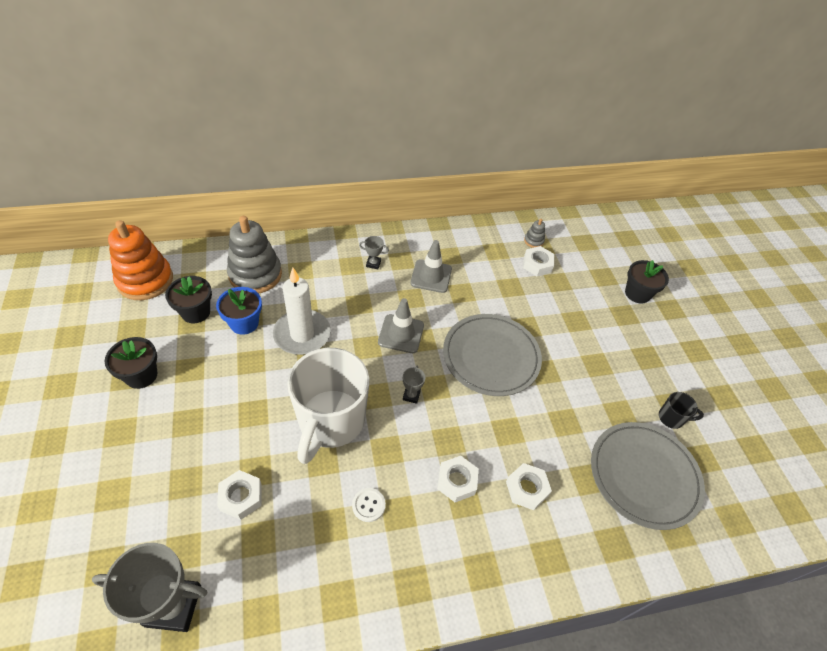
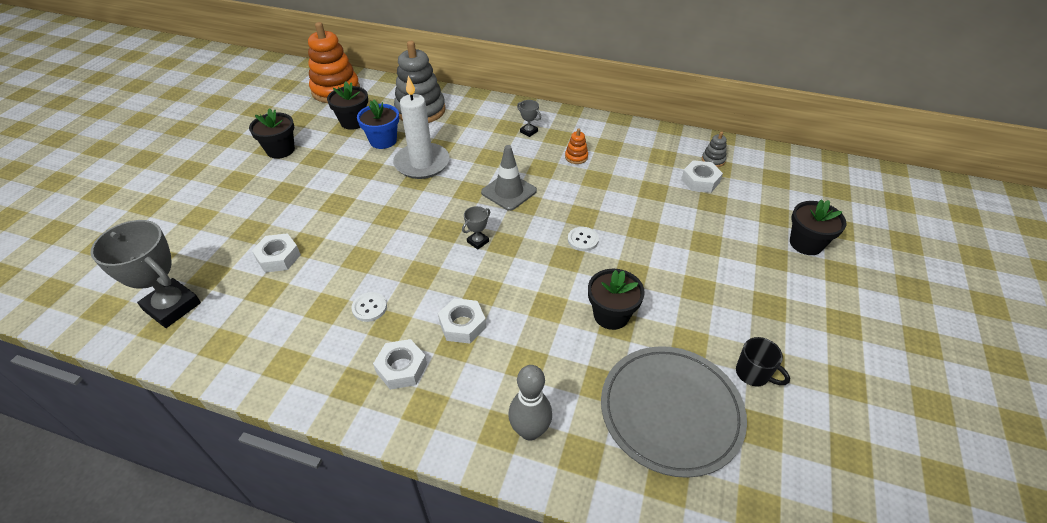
camera: 35 degrees right, 5 degrees down
(330, 422) = (391, 234): white mug -> none
(431, 276) = (576, 157): grey traffic cone -> orange stacking toy
(491, 356) = (583, 240): grey plate -> white button
(526, 489) = (526, 362): white nut -> white nut (401, 368)
(556, 416) = (611, 315): none -> black flower pot
(569, 545) = (530, 431): none -> grey bowling pin

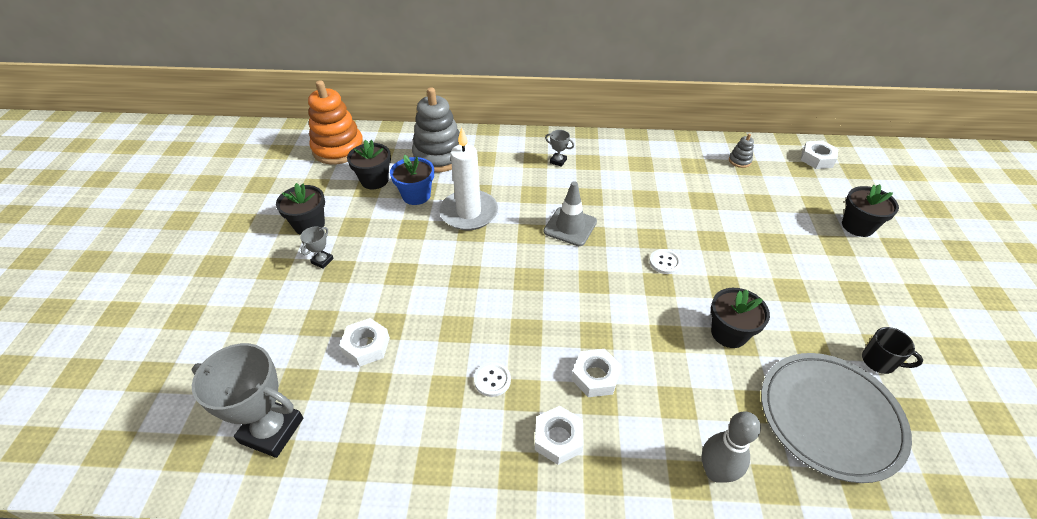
camera: 15 degrees left, 0 degrees up
(478, 241) = (566, 285): grey trophy -> grey trophy (322, 261)
(576, 157) = (616, 179): orange stacking toy -> none
(700, 181) = (739, 183): white nut -> white nut (817, 159)

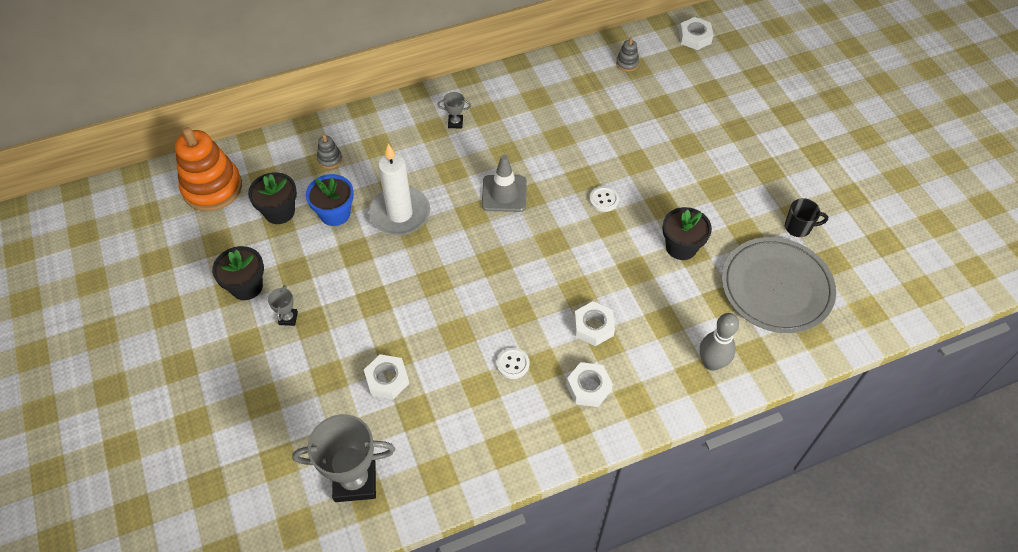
camera: 25 degrees left, 10 degrees up
(439, 156) = (330, 159): grey stacking toy -> grey stacking toy, size x0.42
(857, 226) = (749, 103): black flower pot -> none

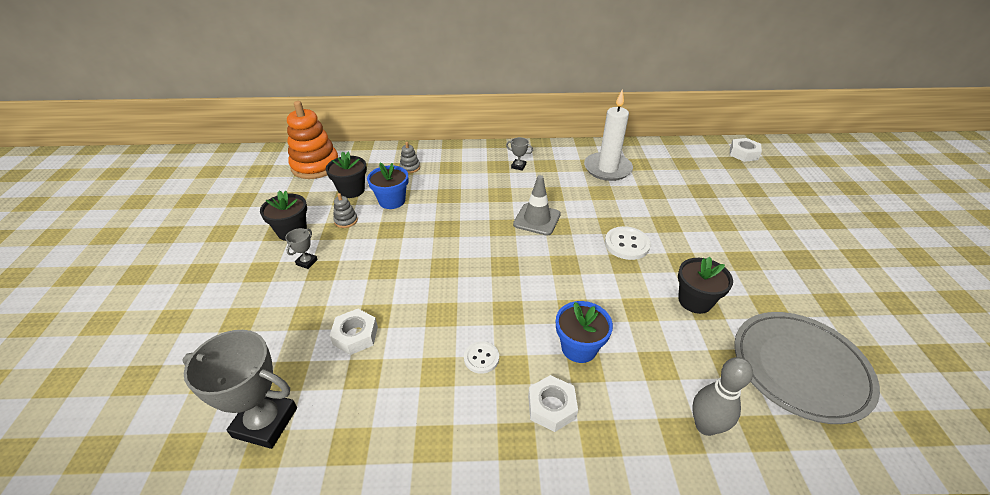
camera: 20 degrees right, 15 degrees down
(400, 214) = (442, 213): white candle -> white candle (607, 169)
(593, 327) = (579, 348): white nut -> blue flower pot
(604, 200) = (626, 244): white button -> white button, size x1.57
(627, 63) = (678, 158): grey stacking toy -> grey stacking toy (346, 221)
(798, 227) = (833, 316): black mug -> none

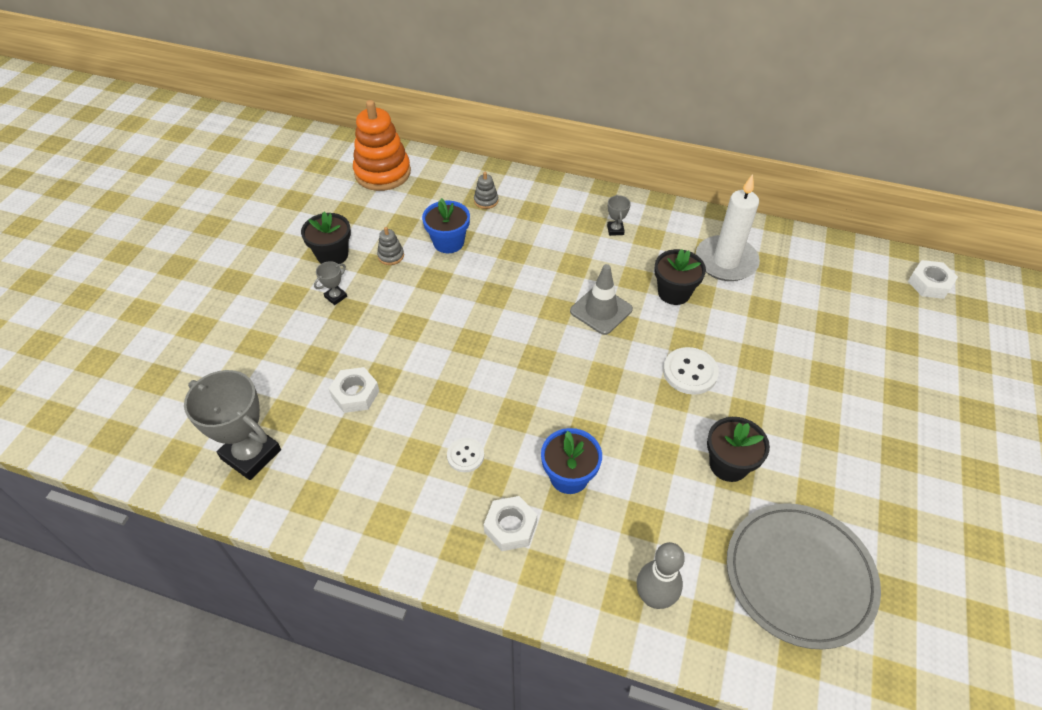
camera: 20 degrees right, 10 degrees up
(351, 190) = (410, 216): black flower pot -> black flower pot (674, 292)
(518, 166) = (615, 230): grey trophy -> grey trophy turned 45 degrees clockwise

